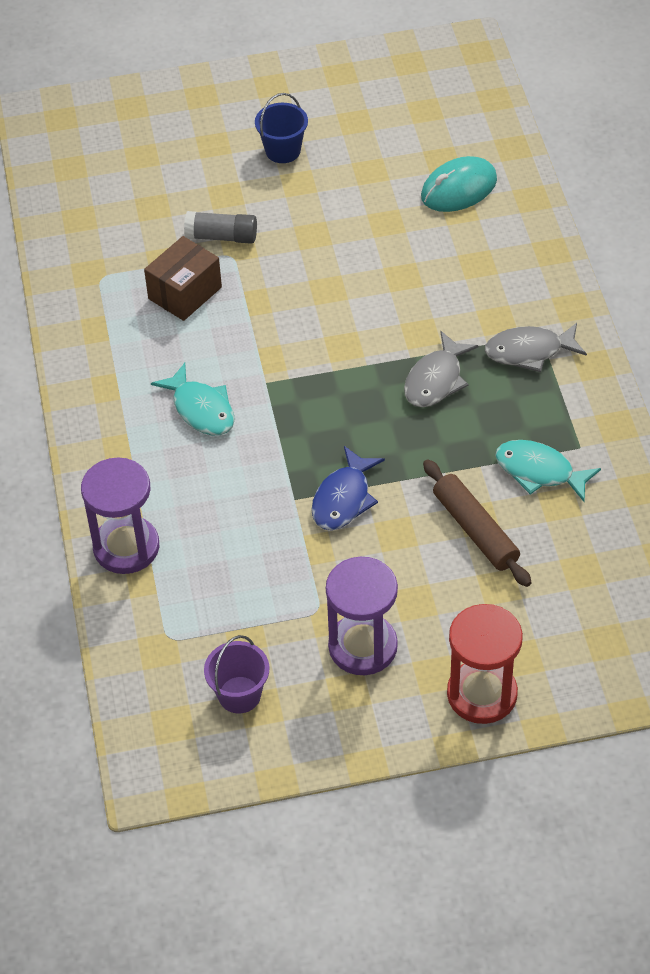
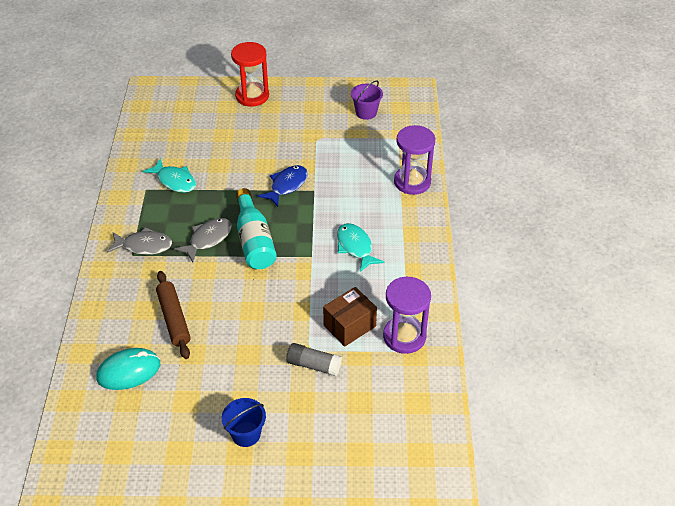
camera: 170 degrees left, 5 degrees down
(362, 390) = (254, 241): none -> turquoise bottle
(363, 646) = (301, 121): purple hourglass -> purple hourglass (404, 336)
(475, 530) = (223, 160): brown rolling pin -> brown rolling pin (174, 319)

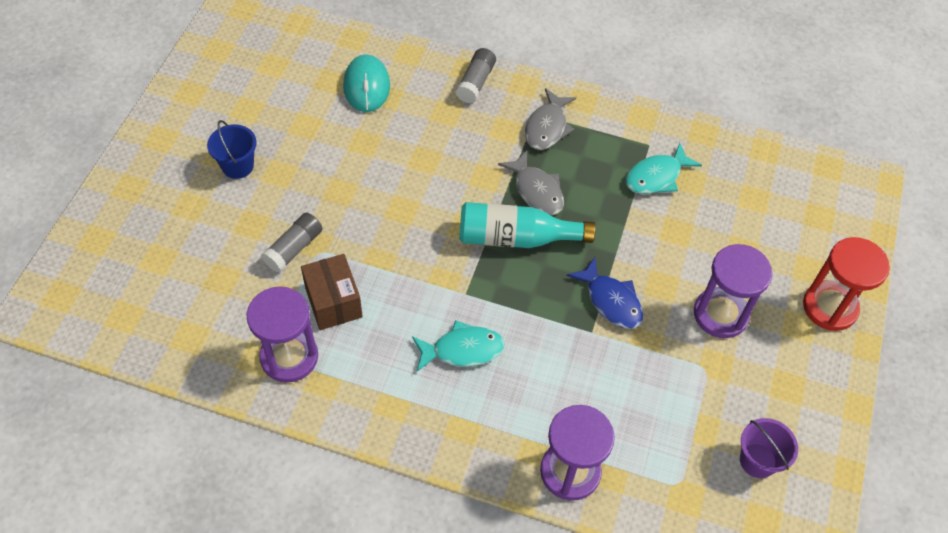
camera: 105 degrees right, 10 degrees up
(107, 299) = (475, 82): none -> grey glue stick
(174, 319) = (421, 135): brown rolling pin -> none
(276, 137) = (720, 314): none -> purple hourglass

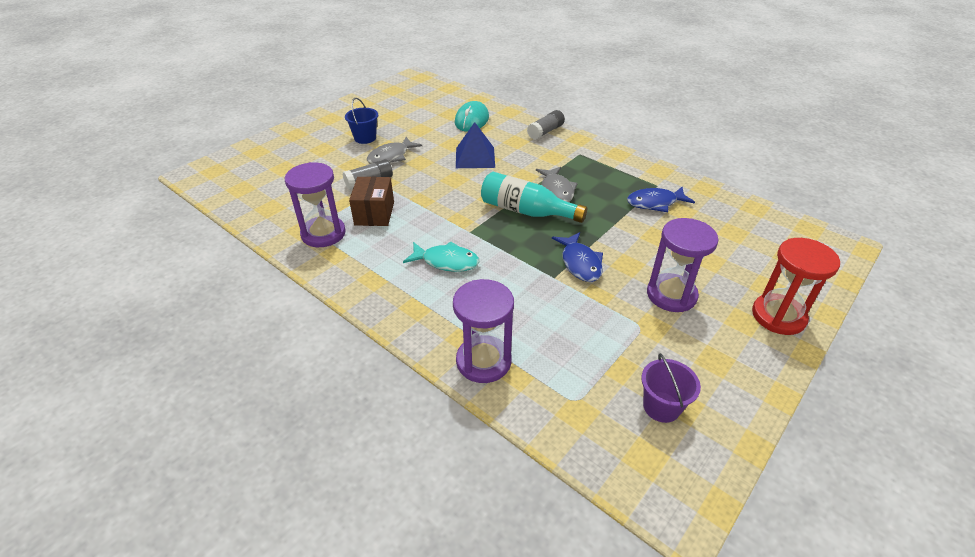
camera: 25 degrees right, 15 degrees down
(408, 160) = (475, 157): none -> blue pyramid
(547, 127) = (583, 161): grey fish -> grey fish (391, 156)
(656, 176) = (655, 203): turquoise fish -> blue fish

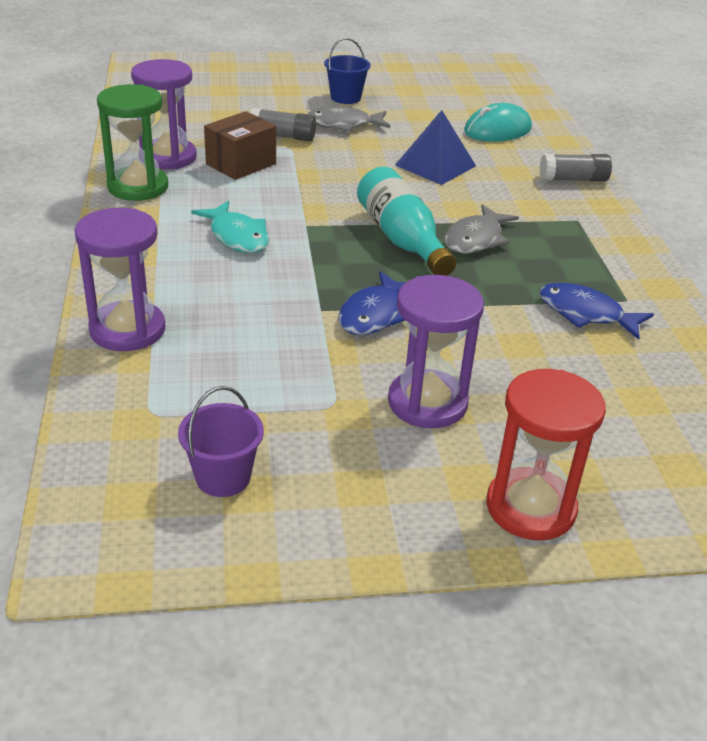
camera: 40 degrees right, 5 degrees down
(338, 265) = (138, 187): none -> green hourglass

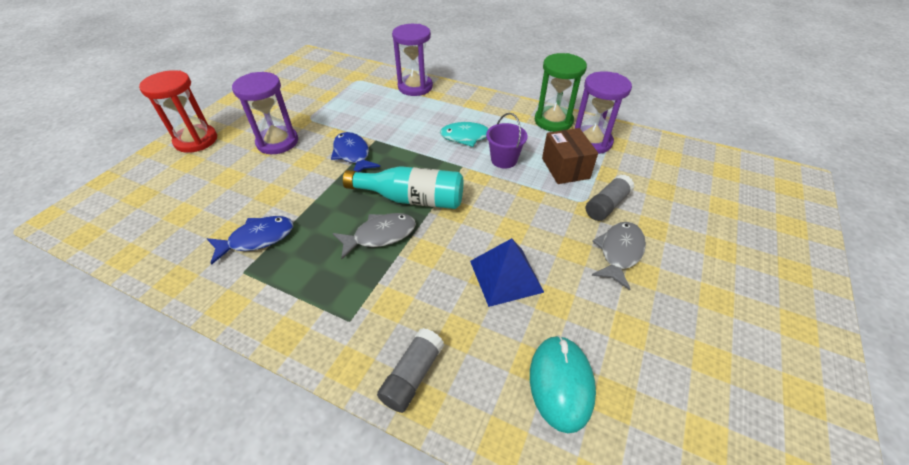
camera: 125 degrees right, 10 degrees up
(223, 477) = (307, 84): purple bucket -> purple bucket (504, 160)
(345, 97) = (690, 284): blue bucket -> none
(475, 239) = (380, 235): grey fish -> grey fish turned 90 degrees clockwise

